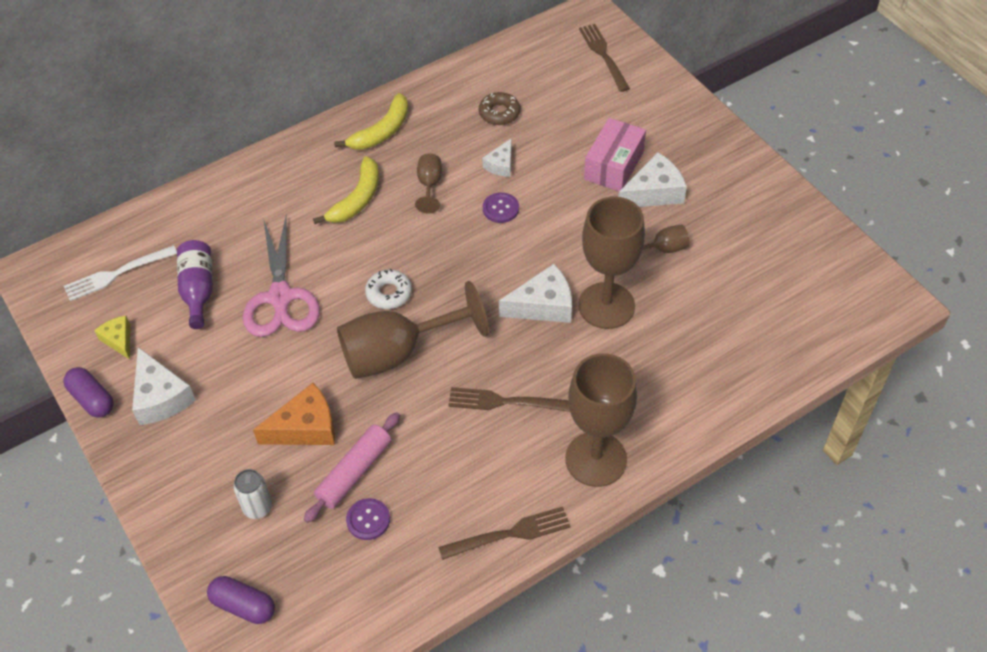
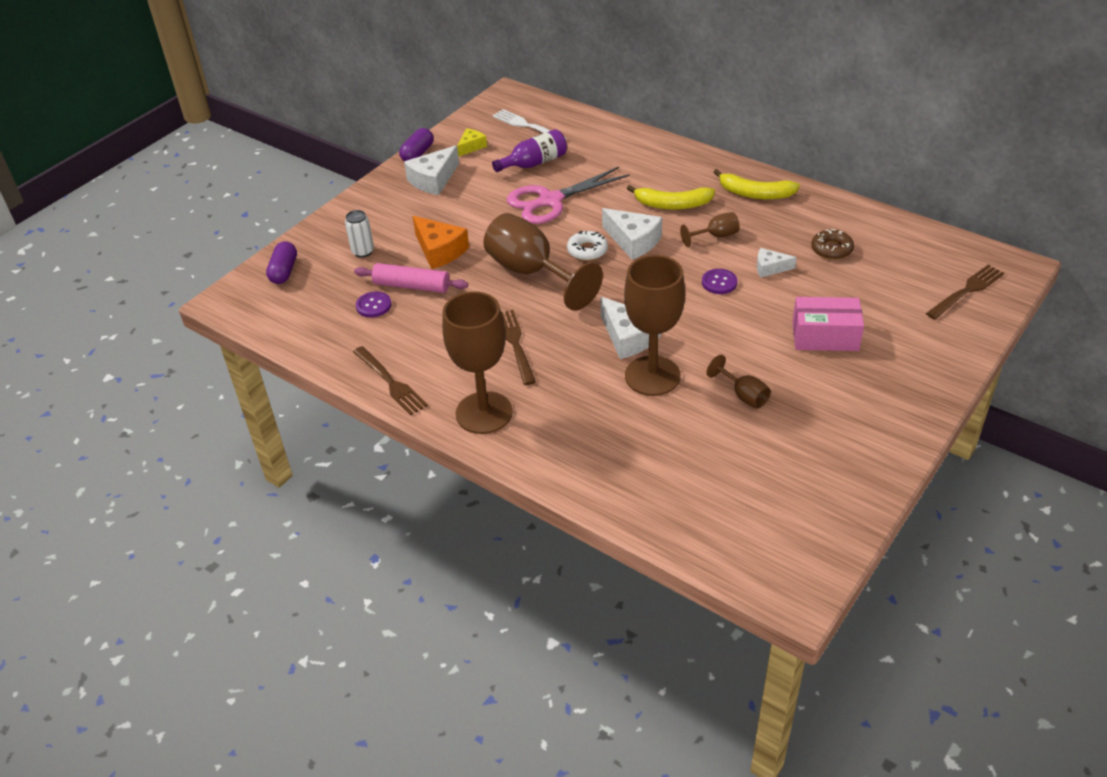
camera: 70 degrees right, 10 degrees down
(654, 192) = (812, 371): white cheese -> white cheese (633, 241)

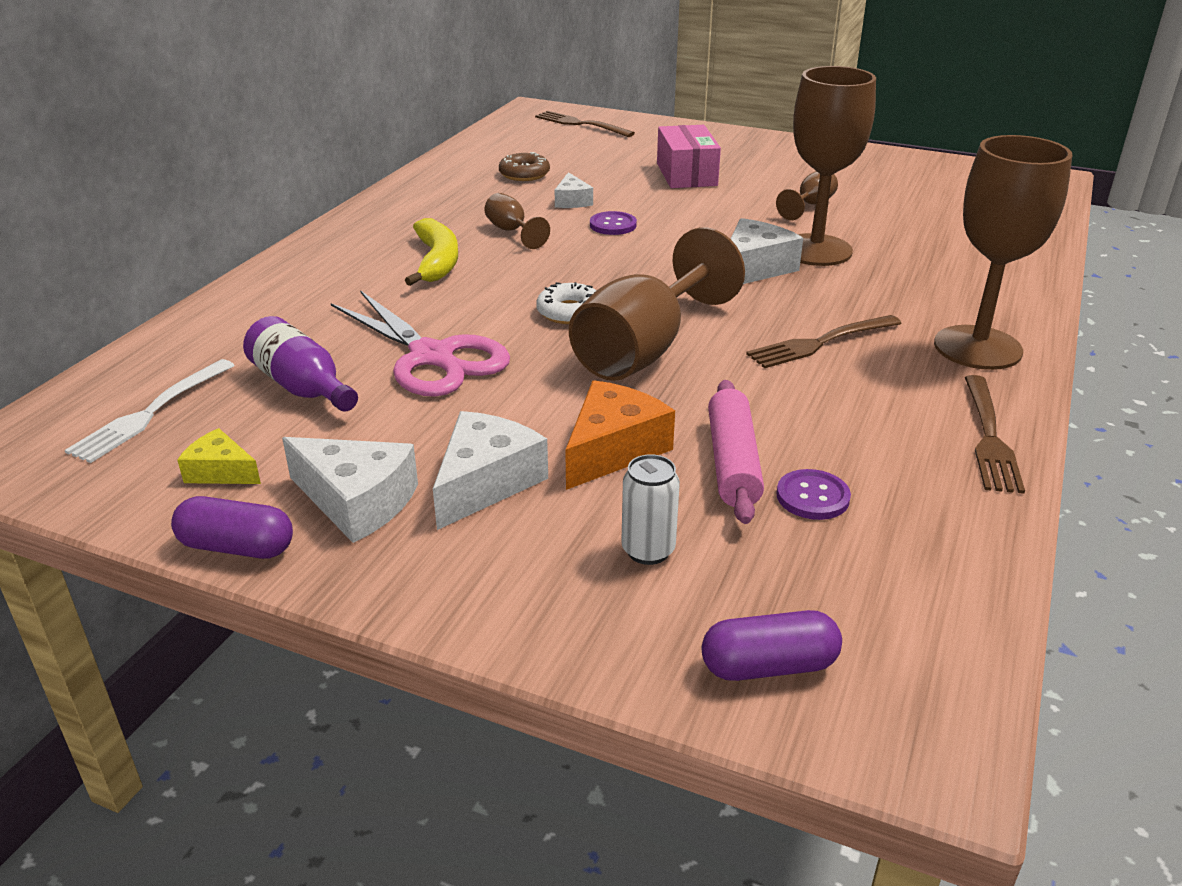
camera: 105 degrees left, 10 degrees down
(390, 382) = (989, 437): brown fork -> brown fork turned 150 degrees clockwise
(633, 241) = (536, 281): white cheese -> white cheese (486, 482)
(755, 194) = (406, 214): yellow banana -> none

